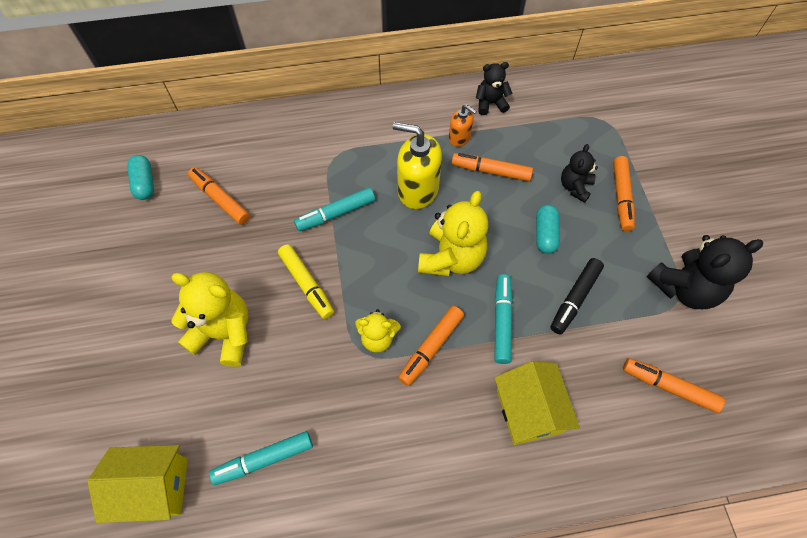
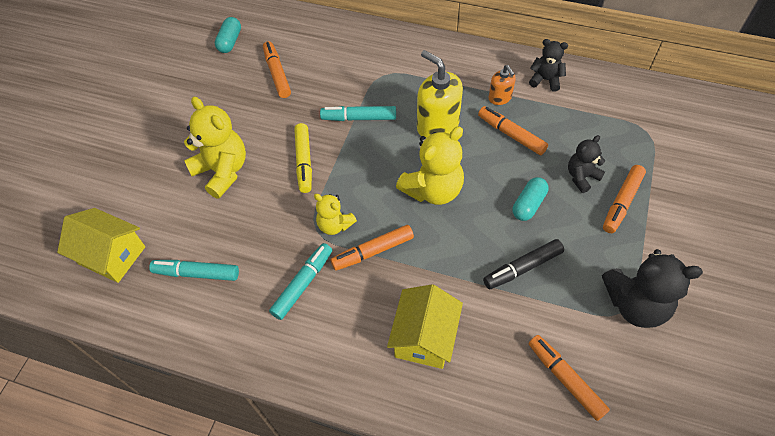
camera: 30 degrees right, 5 degrees down
(502, 321) = (445, 257): turquoise marker -> turquoise marker (303, 284)

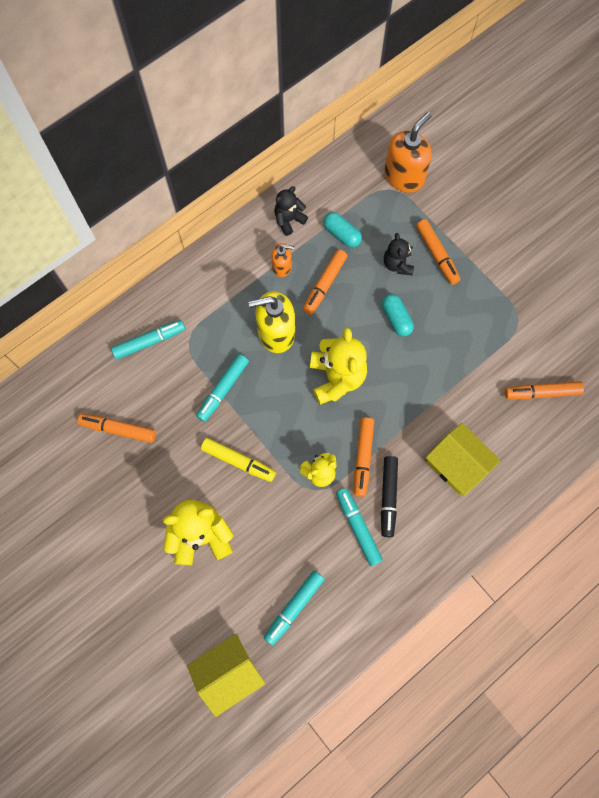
camera: 60 degrees left, 15 degrees up
(230, 41) = (42, 450): turquoise capsule -> turquoise capsule (342, 234)
(362, 53) = (149, 341): none -> turquoise marker
(511, 135) = (324, 285): orange marker -> orange marker turned 45 degrees counterclockwise
(522, 268) = (445, 361): black marker -> black marker (388, 497)
(635, 304) = (518, 309): black teddy bear -> none
(671, 136) = (404, 176): none -> orange soap dispenser

